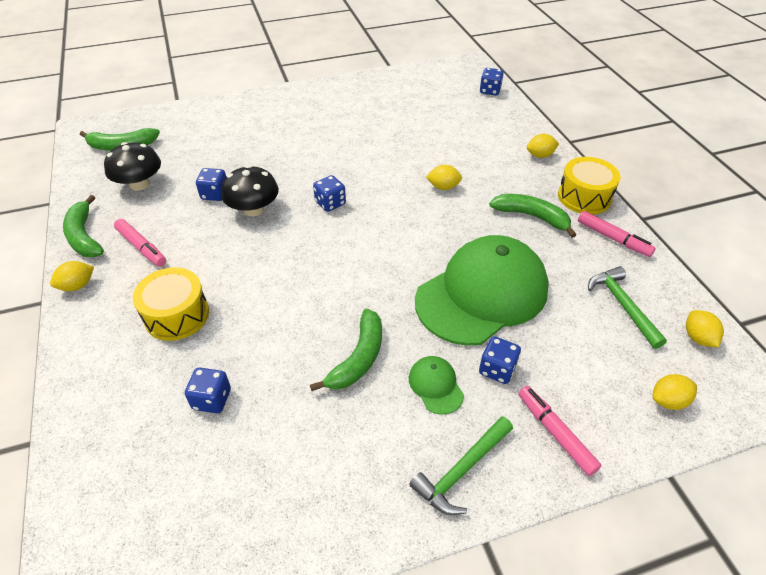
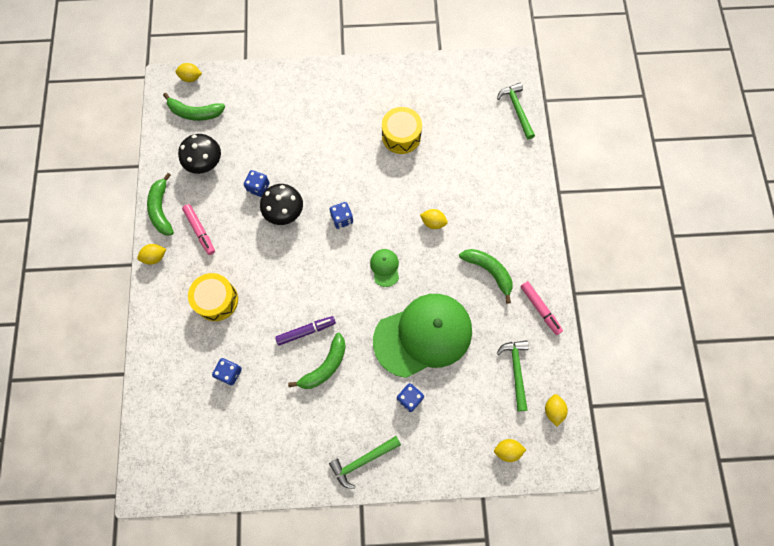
camera: 15 degrees right, 25 degrees up
(318, 323) = (306, 331): none -> purple marker
(436, 386) = (367, 400): green cap -> green cap (385, 267)
(490, 91) = (517, 110): blue dice -> green hammer
(540, 155) = (525, 205): yellow lemon -> yellow lemon (191, 78)
(555, 433) = (427, 452): pink marker -> none
(584, 197) = (539, 261): yellow drum -> yellow drum (401, 136)

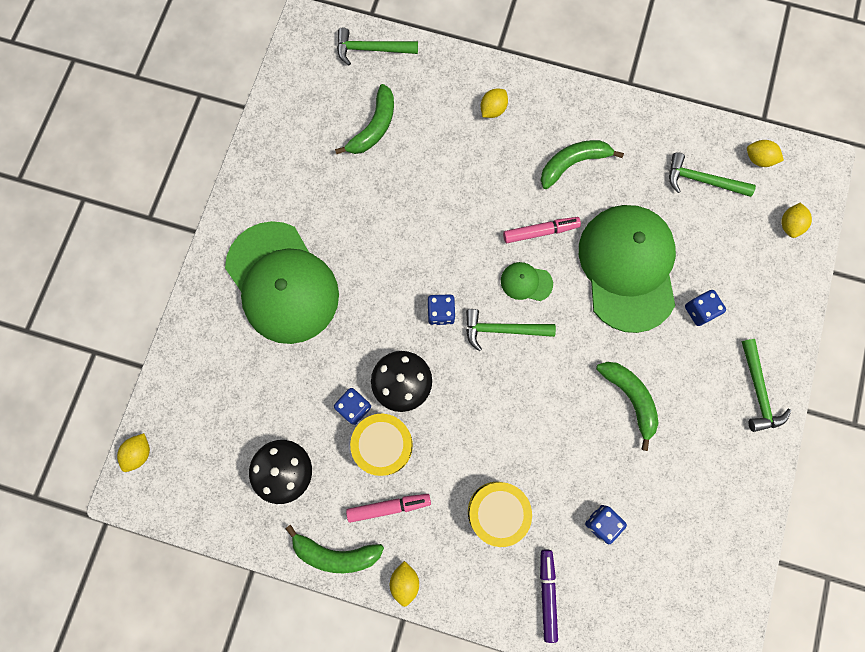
camera: 70 degrees left, 5 degrees up
(195, 113) = (200, 463): green banana -> green banana (374, 127)
(306, 331) = (577, 407): purple marker -> purple marker (547, 594)
(326, 116) = (282, 283): none -> green cap
(344, 263) = (502, 329): none -> green hammer
(401, 136) = (352, 199): yellow drum -> yellow drum (383, 445)
(433, 222) = (486, 204): yellow lemon -> yellow lemon (493, 110)
(540, 309) = (637, 126): pink marker -> pink marker (540, 232)

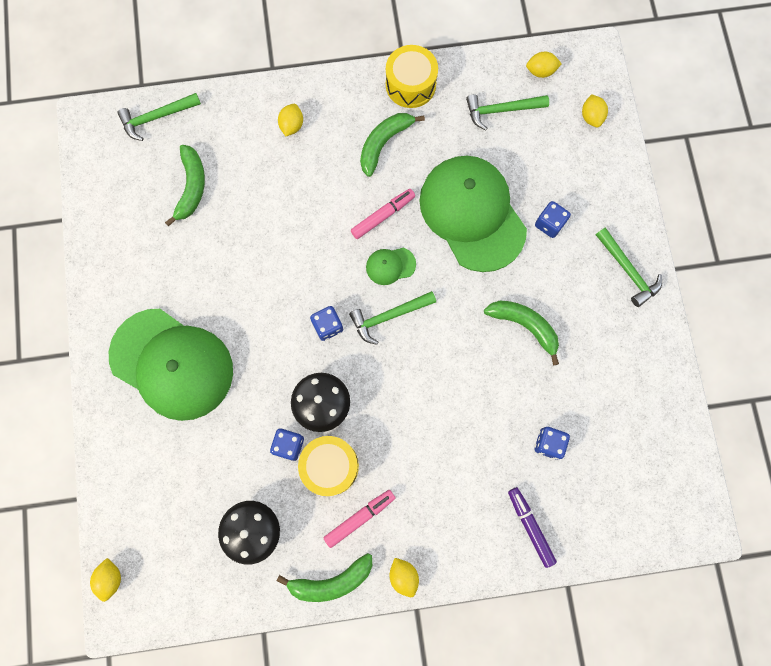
camera: 25 degrees left, 0 degrees up
(497, 512) = (456, 477): yellow drum -> yellow drum (410, 84)

